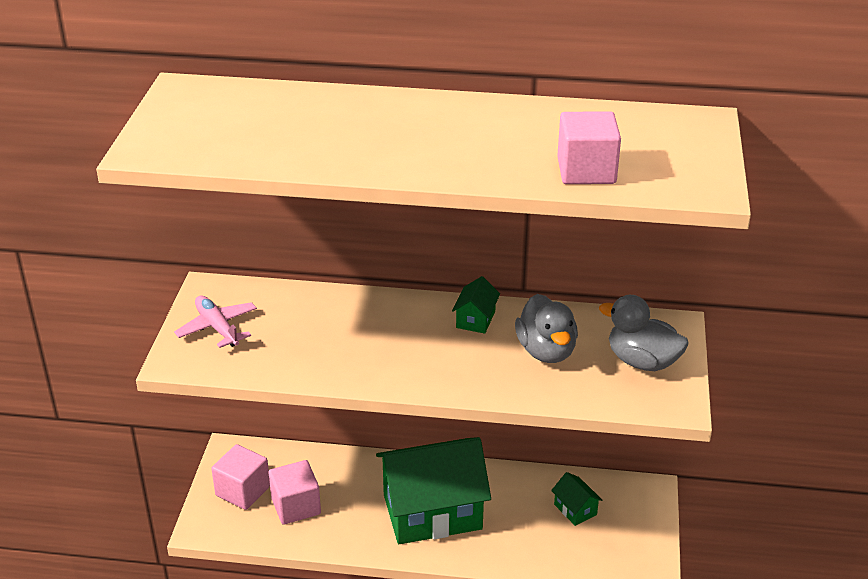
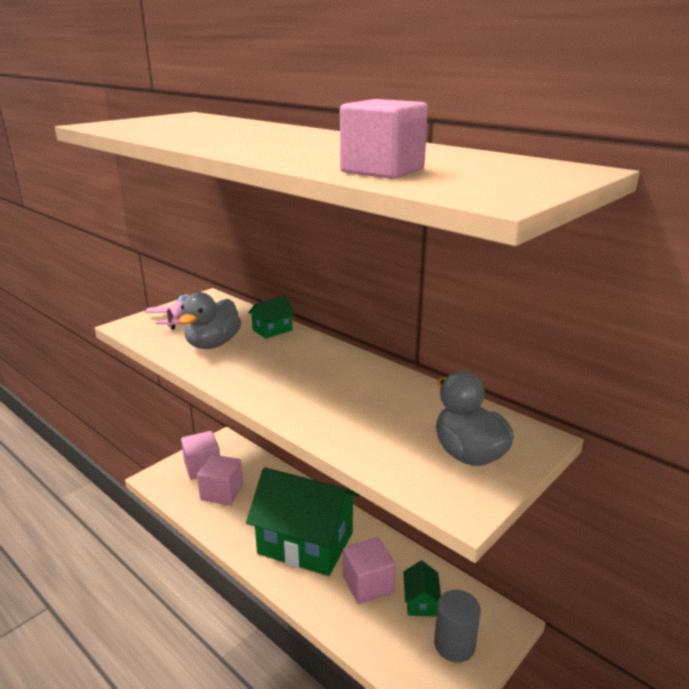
camera: 35 degrees right, 10 degrees down
(475, 319) = (356, 371): green house -> green house (272, 330)
(521, 518) = (368, 584): none -> pink cube
(546, 351) = (386, 412): grey duck -> grey duck (213, 344)
(627, 528) = (454, 644): none -> grey cylinder

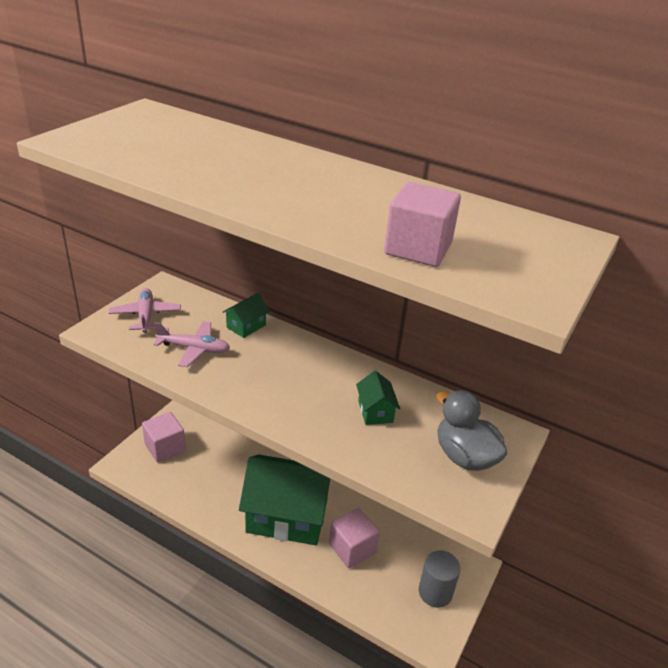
camera: 15 degrees left, 10 degrees up
(213, 344) = (194, 349): grey duck -> pink plane
(222, 492) = (193, 473): pink cube -> none
(420, 601) = (400, 558): green house -> green house (375, 411)

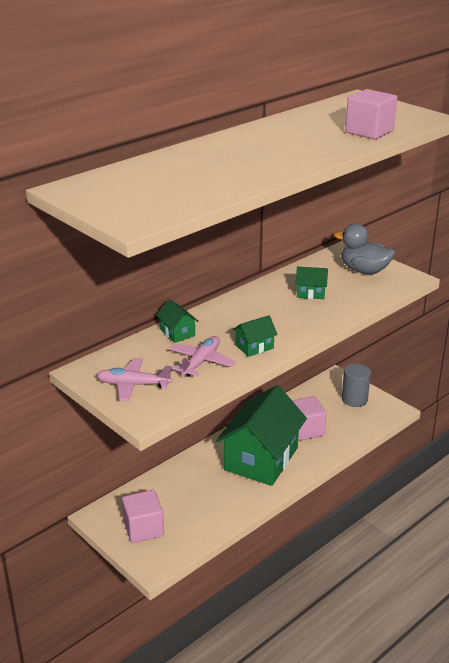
camera: 70 degrees left, 5 degrees down
(233, 381) = (254, 347): none -> green house
(464, 456) = (364, 271): grey duck -> grey duck turned 45 degrees clockwise

